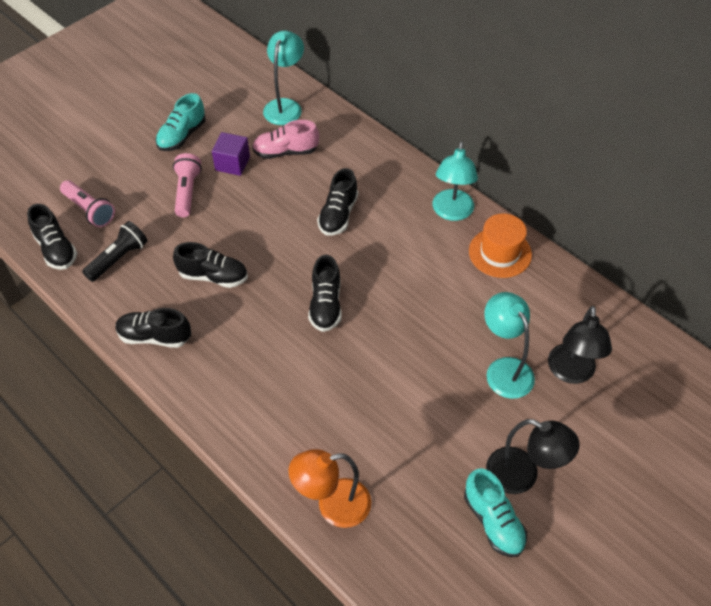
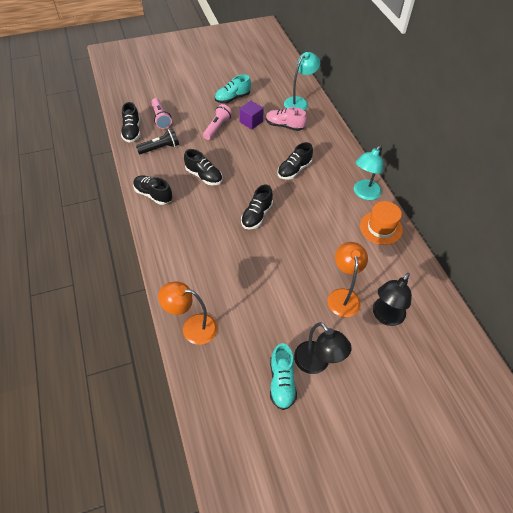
camera: 25 degrees right, 0 degrees up
(504, 369) = (343, 296): turquoise lamp -> orange lamp

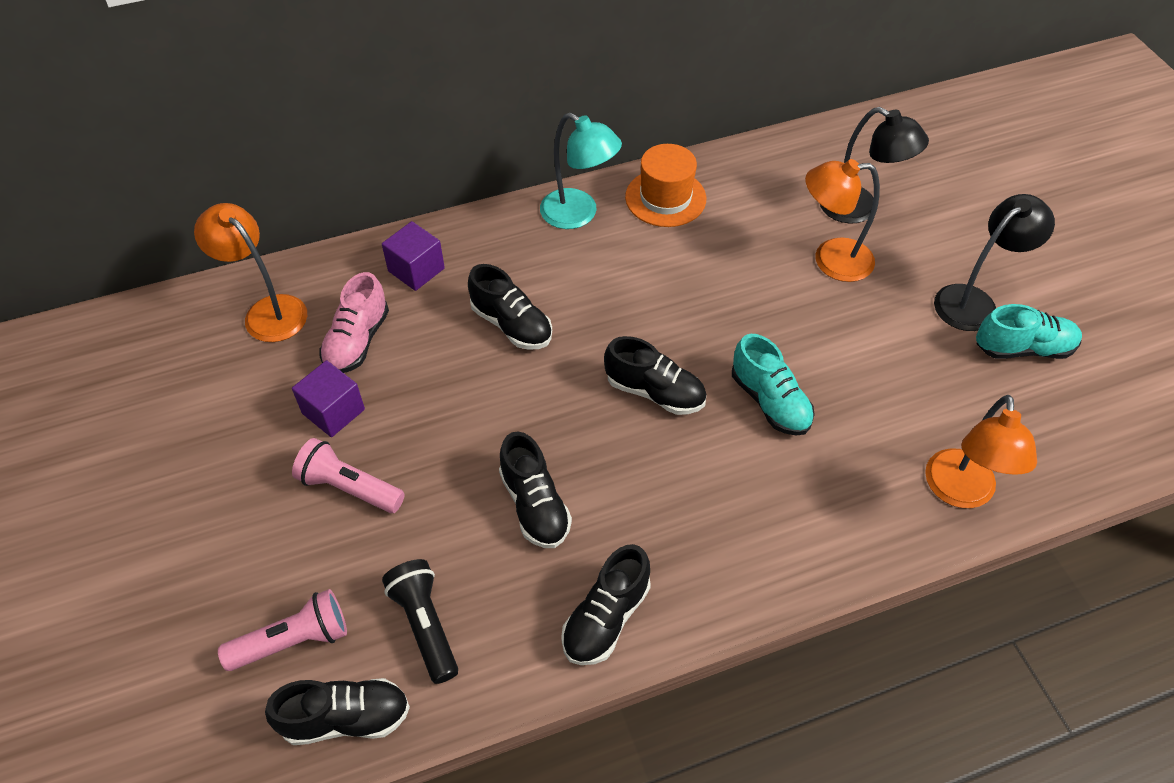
camera: 90 degrees left, 0 degrees up
(204, 176) = (535, 505): black shoe -> black shoe turned 120 degrees clockwise
(232, 98) = (226, 458): turquoise shoe -> turquoise shoe (770, 401)
(299, 102) = (267, 311): turquoise lamp -> orange lamp
(324, 141) = (416, 270): none -> purple cube

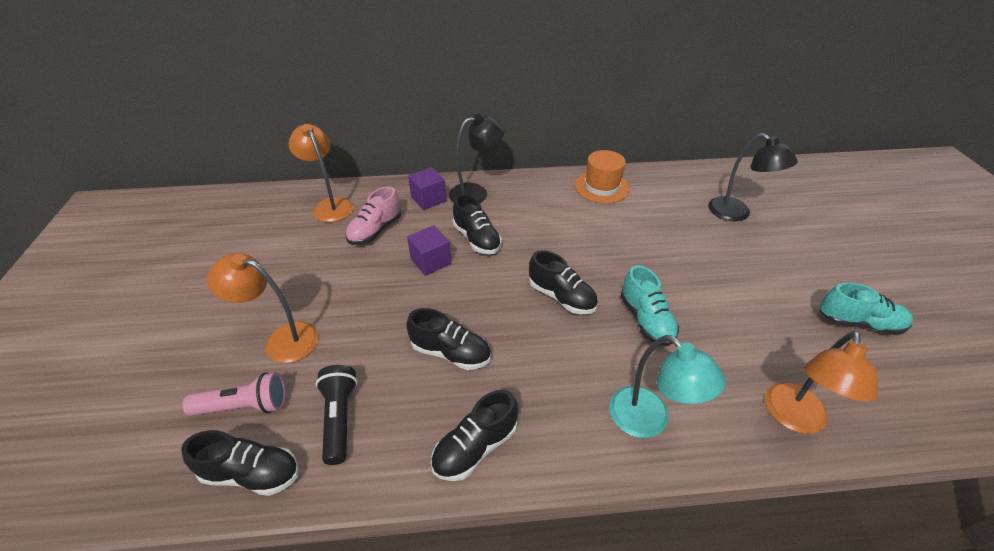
camera: 15 degrees right, 10 degrees down
(333, 411) = (342, 267): purple cube -> purple cube (431, 261)
(349, 487) = (330, 314): pink flashlight -> none
(535, 505) = (451, 353): black shoe -> black shoe turned 60 degrees counterclockwise
(578, 215) = (542, 187): turquoise lamp -> turquoise lamp (648, 421)
(831, 260) = (710, 240): orange lamp -> orange lamp (282, 340)
(974, 301) = (819, 284): black lamp -> black lamp (476, 193)

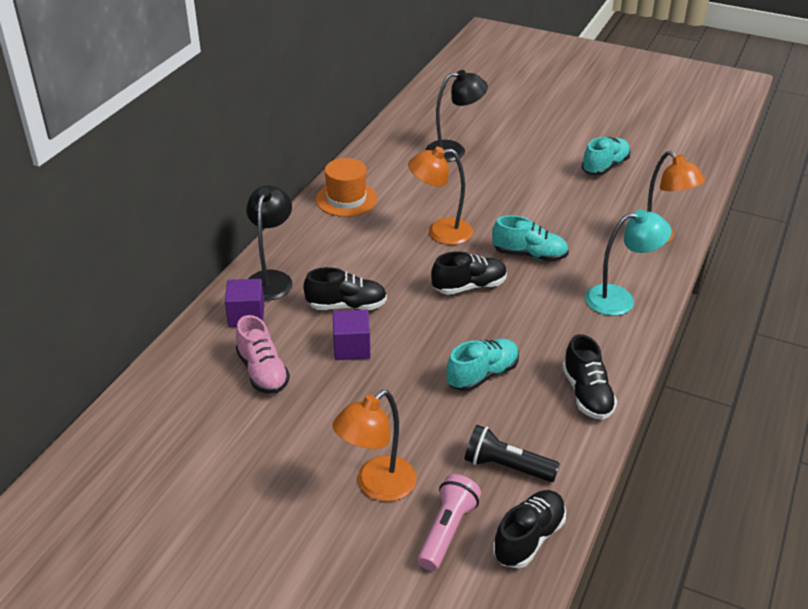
camera: 60 degrees left, 5 degrees down
(330, 205) = (175, 396): orange lamp -> orange lamp (440, 232)
(451, 353) = (482, 375): black shoe -> turquoise shoe

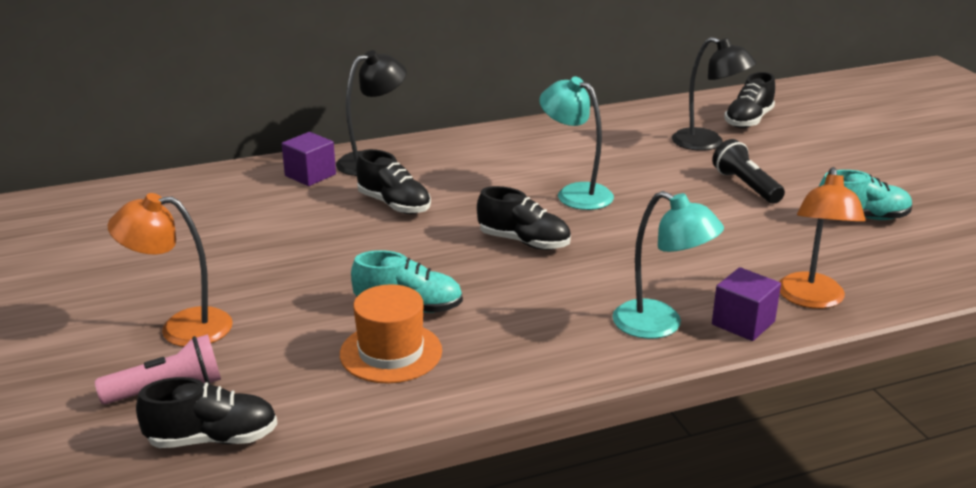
camera: 45 degrees right, 10 degrees down
(262, 372) = (252, 214): pink shoe -> none
(346, 199) = (535, 137): orange hat -> orange hat (391, 352)
(352, 348) = (343, 232): purple cube -> purple cube (743, 323)
(440, 232) = (575, 193): orange lamp -> turquoise lamp
(506, 466) = (297, 380): black flashlight -> black flashlight (746, 186)
(529, 255) = (630, 247): turquoise shoe -> none
(587, 394) = (474, 375): black shoe -> black shoe (748, 120)

